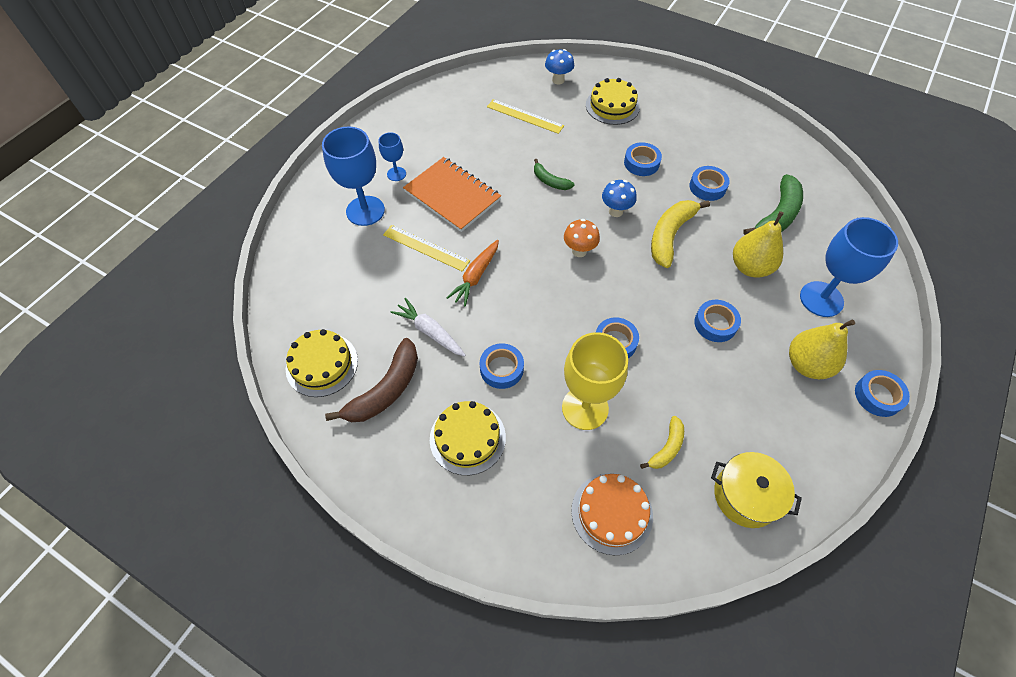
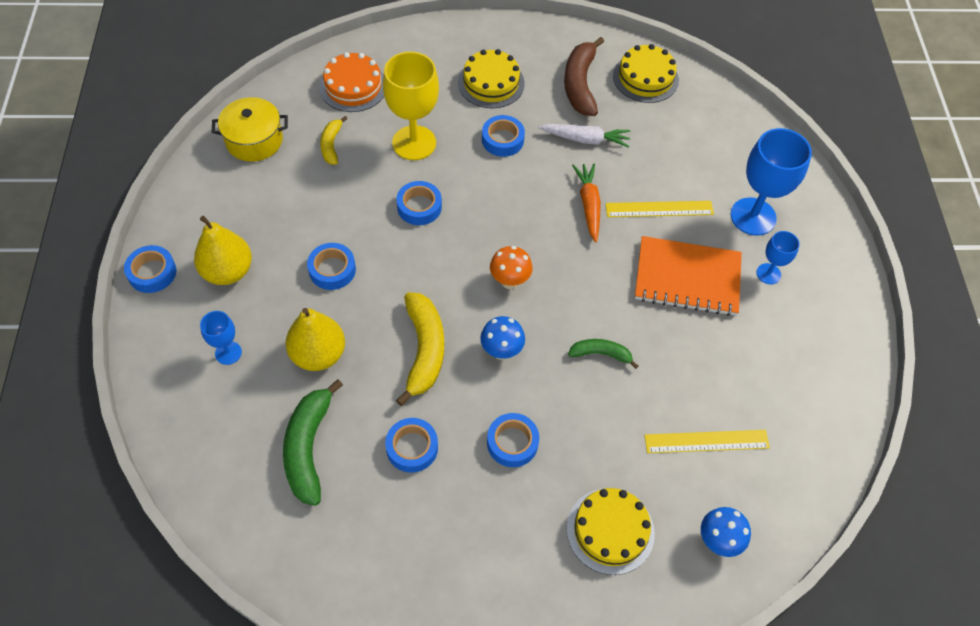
camera: 145 degrees right, 0 degrees up
(821, 299) = (228, 353): blue goblet -> blue goblet, size x0.52

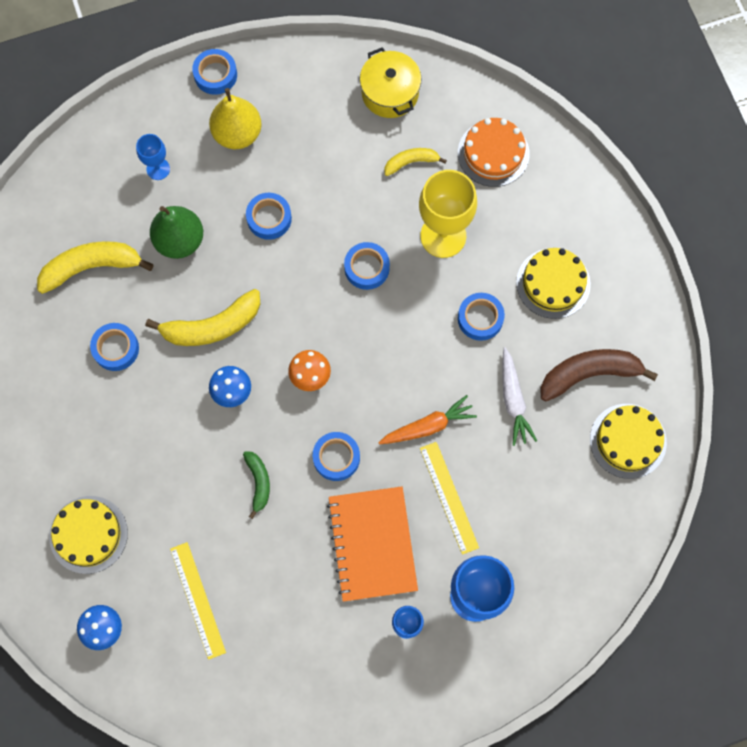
camera: 75 degrees right, 15 degrees up
(309, 448) = (91, 267): green banana -> yellow banana
(318, 354) = (179, 241): yellow pear -> green pear
(512, 443) = (145, 430): blue tape -> blue tape (336, 457)

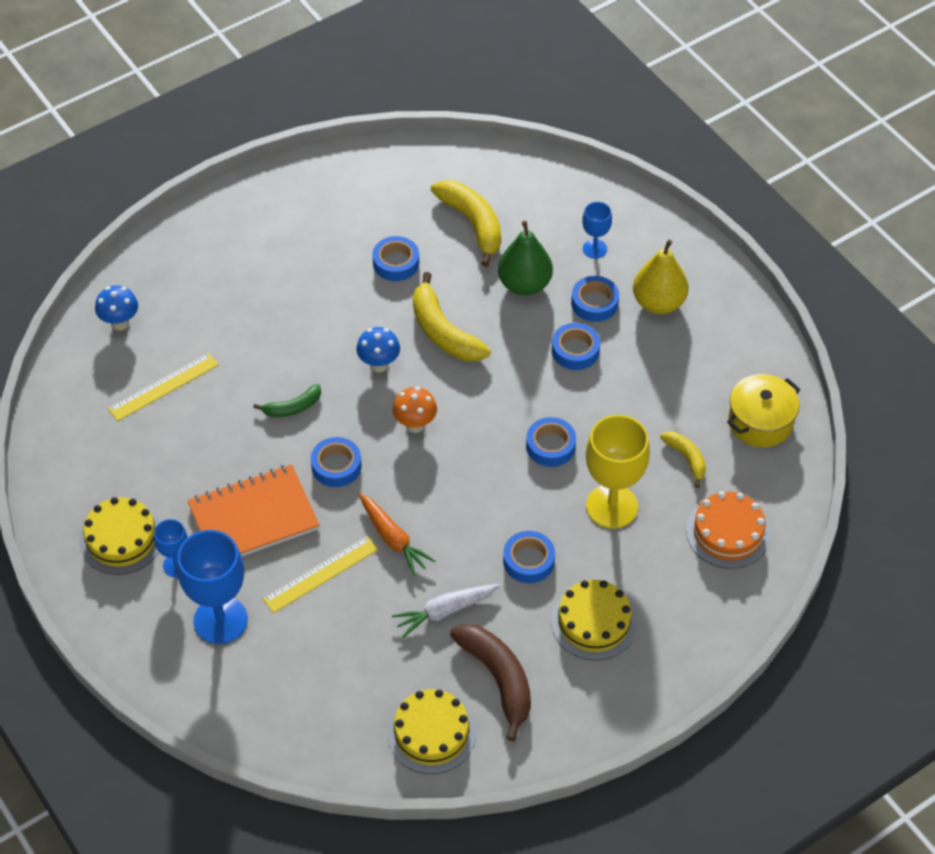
camera: 75 degrees right, 20 degrees down
(88, 534) = (207, 288): yellow cake -> yellow cake (121, 538)
(215, 75) = (717, 269): blue tape -> blue tape (594, 303)

